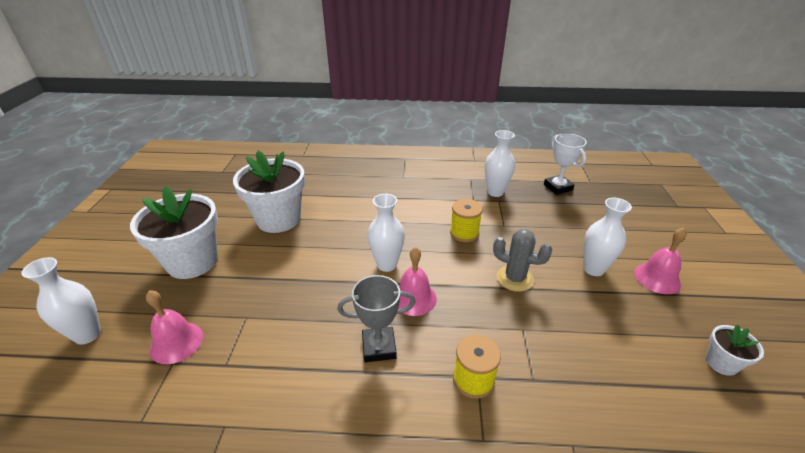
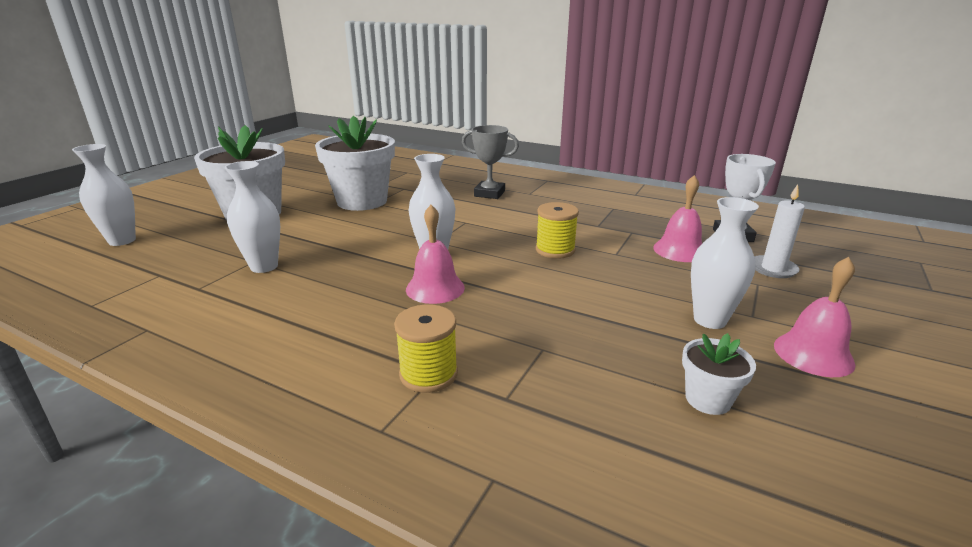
camera: 25 degrees right, 10 degrees down
(176, 342) = (178, 262): pink bell -> pink bell (679, 250)
(379, 347) = (352, 316): grey trophy -> grey trophy (489, 193)
(495, 192) = (634, 224): white vase -> white vase (264, 266)
(514, 278) = (580, 302): grey cactus -> none
(597, 212) = (773, 269): none -> white candle
(721, 363) = (847, 479): white flower pot -> white flower pot (708, 399)

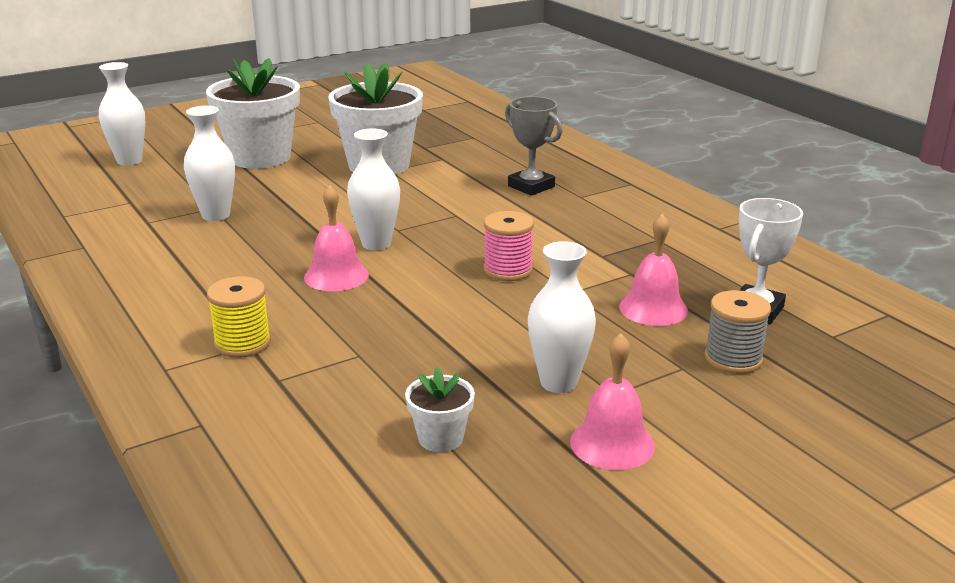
camera: 30 degrees right, 0 degrees up
(555, 250) = (508, 270): yellow spool -> pink spool
(773, 269) = (733, 359): white candle -> grey spool

